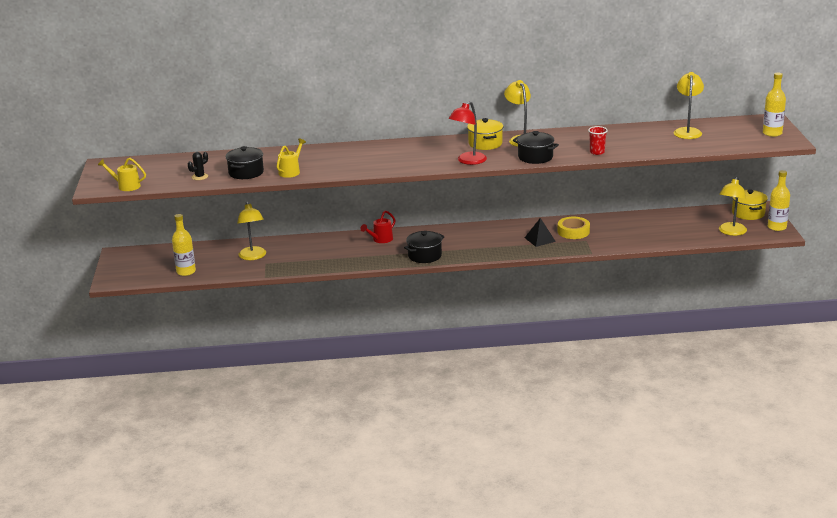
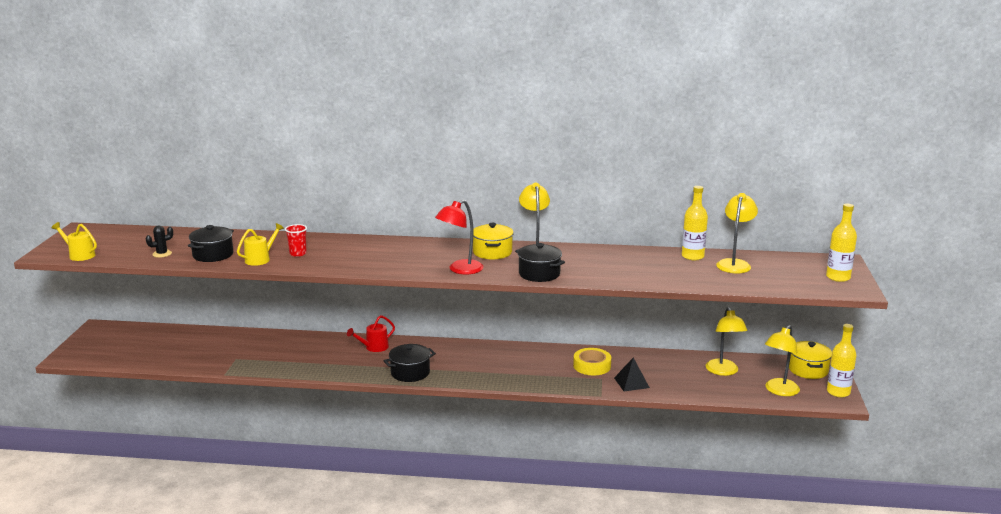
camera: 10 degrees right, 5 degrees down
(186, 272) = (148, 357): yellow bottle -> yellow bottle (692, 256)
(253, 257) = (228, 349): yellow lamp -> yellow lamp (723, 371)
(540, 239) = (549, 370): black pyramid -> black pyramid (631, 382)
(597, 152) = (614, 276): red cup -> red cup (298, 253)

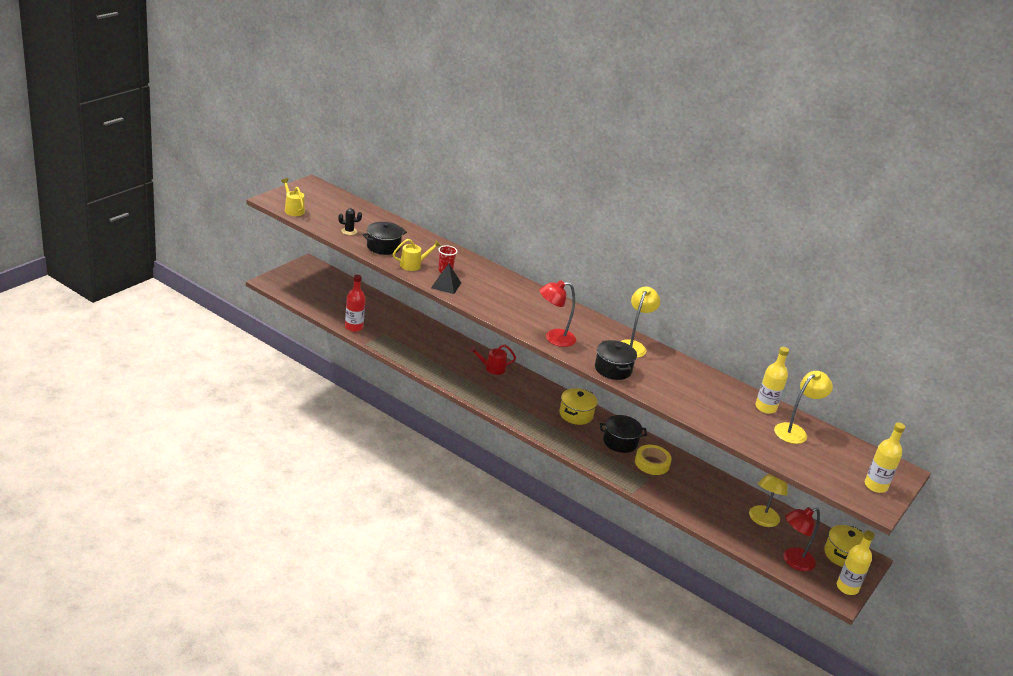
camera: 25 degrees right, 10 degrees up
(198, 364) = (354, 327): none -> red bottle
(410, 373) = (500, 403): black pot -> black pot (620, 442)
(492, 252) = (597, 332): yellow pot -> yellow pot (576, 414)
(631, 382) = (670, 493): black pyramid -> black pyramid (446, 285)
(779, 391) = (793, 561): yellow lamp -> red lamp

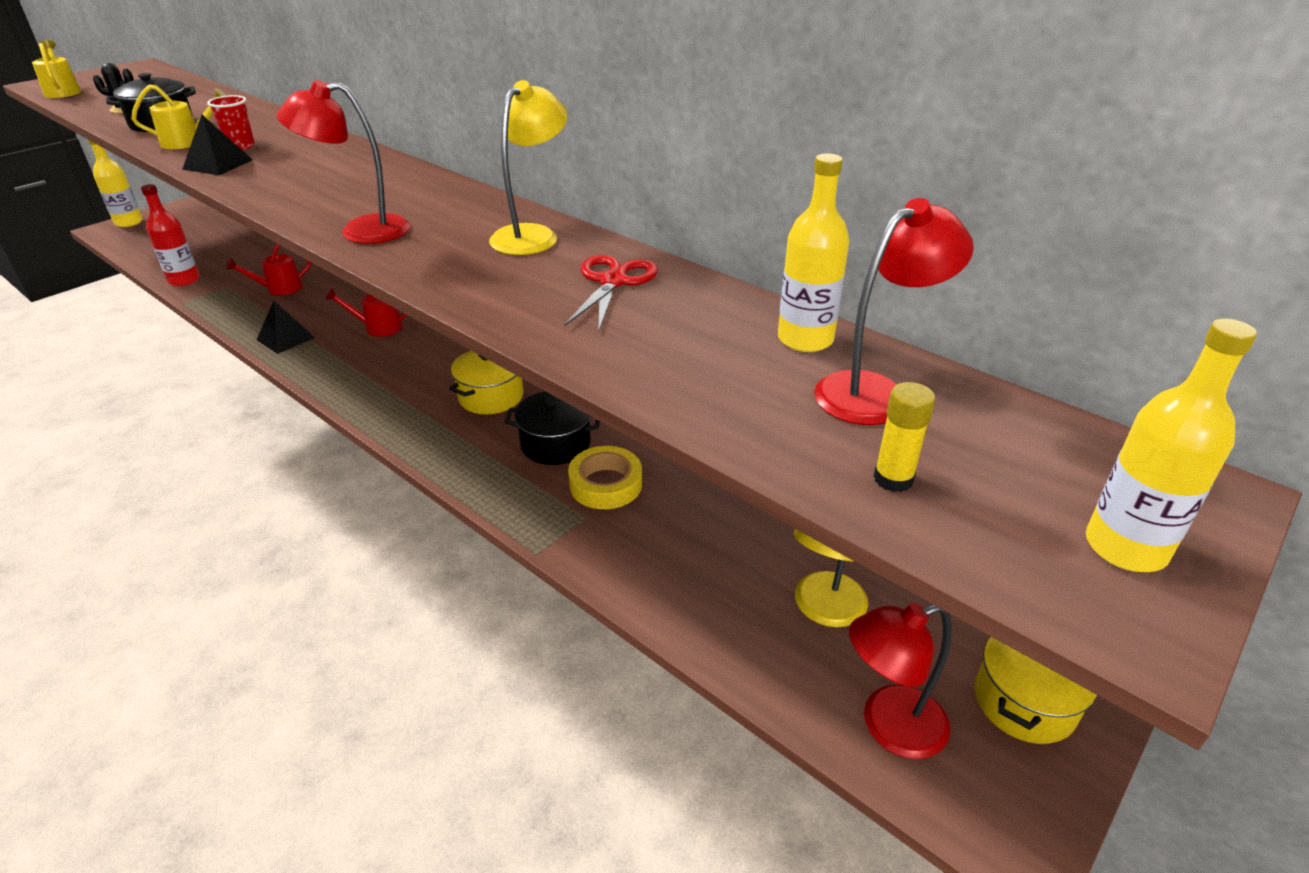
camera: 10 degrees right, 5 degrees up
(417, 337) = (279, 289): none -> red watering can
(443, 372) = (286, 338): none -> black pyramid
(613, 369) = (453, 278): black pot -> none
(680, 375) = (612, 281): none -> red scissors
(795, 431) = (875, 392): yellow lamp -> red lamp
(805, 462) = (893, 479): none -> yellow glue stick
(847, 587) = (1037, 813): yellow bottle -> yellow bottle (129, 222)

